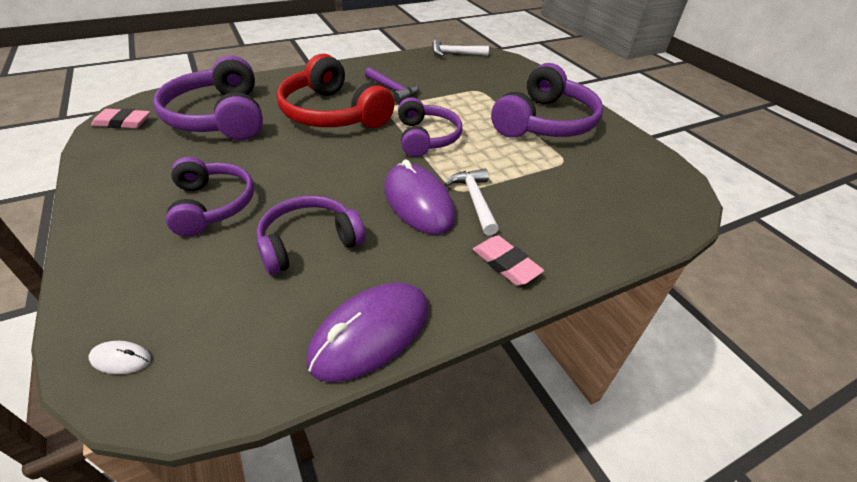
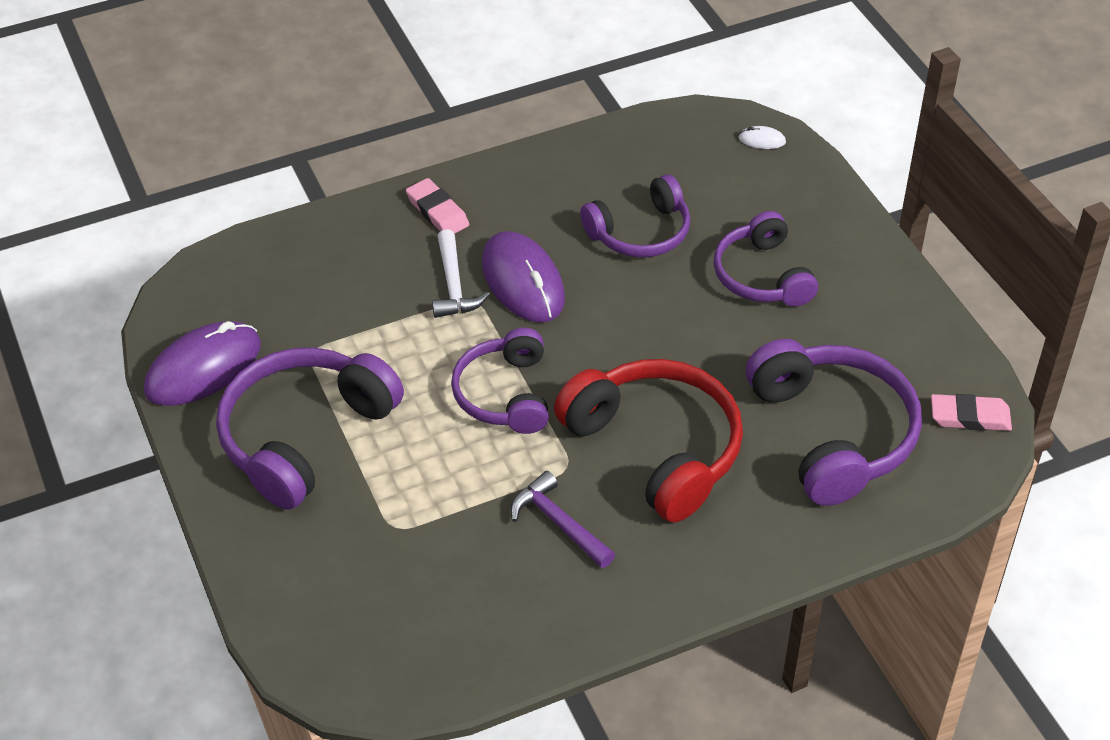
camera: 175 degrees left, 5 degrees up
(371, 333) = (569, 155): purple mouse -> purple mouse (203, 368)
(455, 53) = (416, 678): white hammer -> none

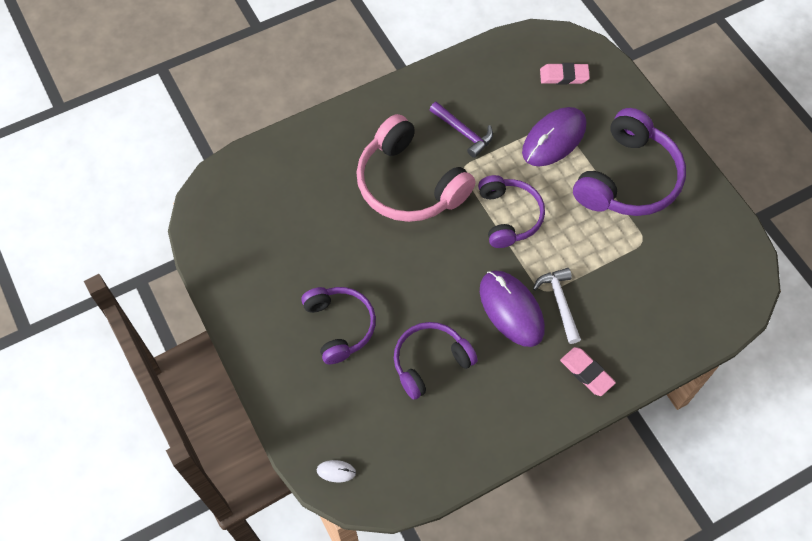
camera: 175 degrees right, 15 degrees up
(203, 368) = (709, 223): purple mouse -> purple mouse (554, 139)
(657, 448) = (409, 184): red headphones -> pink headphones
(833, 433) = (298, 201): purple headphones -> none
(970, 417) = (210, 219): pink eraser -> pink eraser (564, 76)

